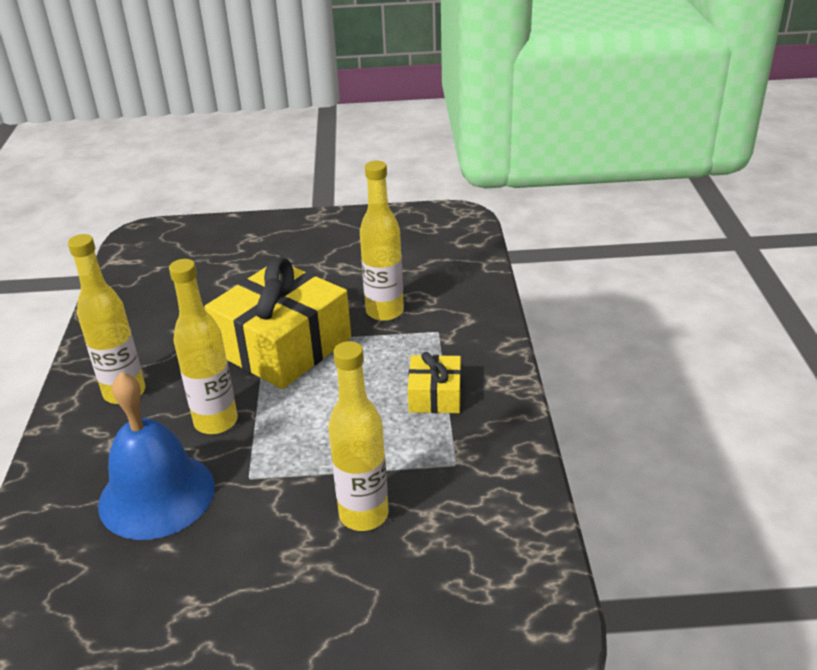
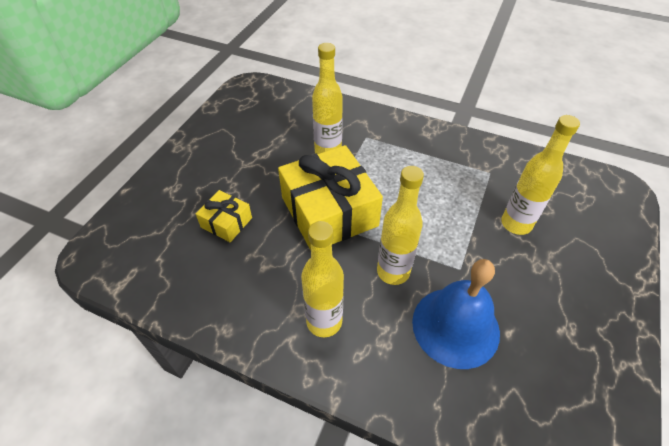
camera: 65 degrees left, 15 degrees up
(435, 395) = (426, 159): yellow gift -> yellow gift (226, 222)

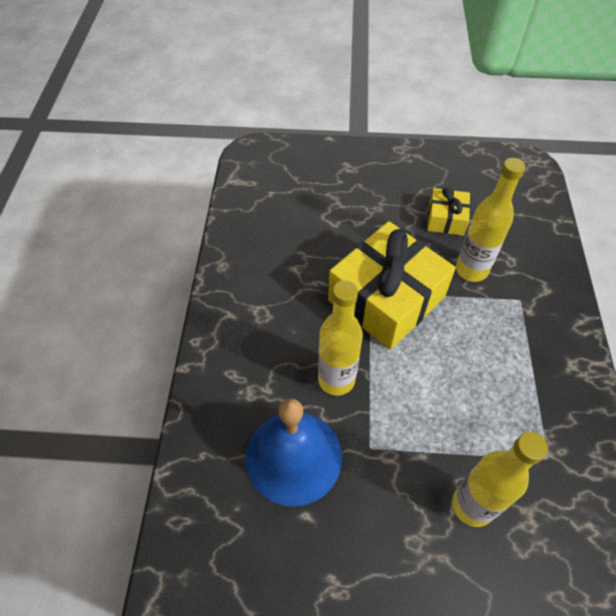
camera: 70 degrees right, 5 degrees up
(226, 222) = (330, 221): yellow gift -> yellow gift (446, 219)
(324, 321) = (256, 335): yellow bottle -> none

